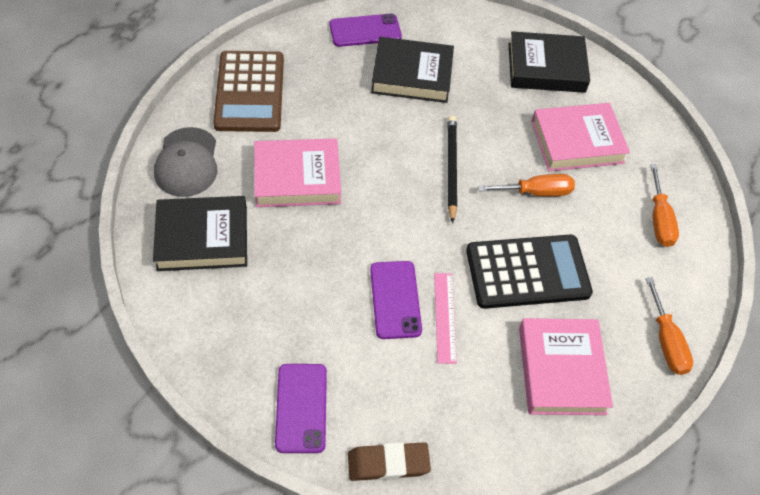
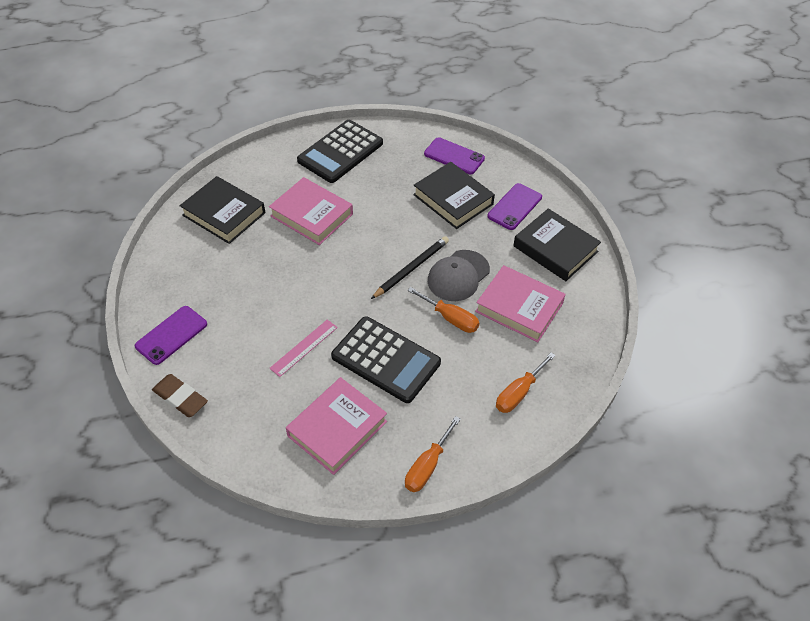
camera: 45 degrees right, 5 degrees down
(187, 162) = (261, 169): grey cap -> grey cap (458, 276)
(250, 92) = (340, 152): brown calculator -> black calculator
(395, 299) = (287, 317): purple phone -> purple phone (514, 207)

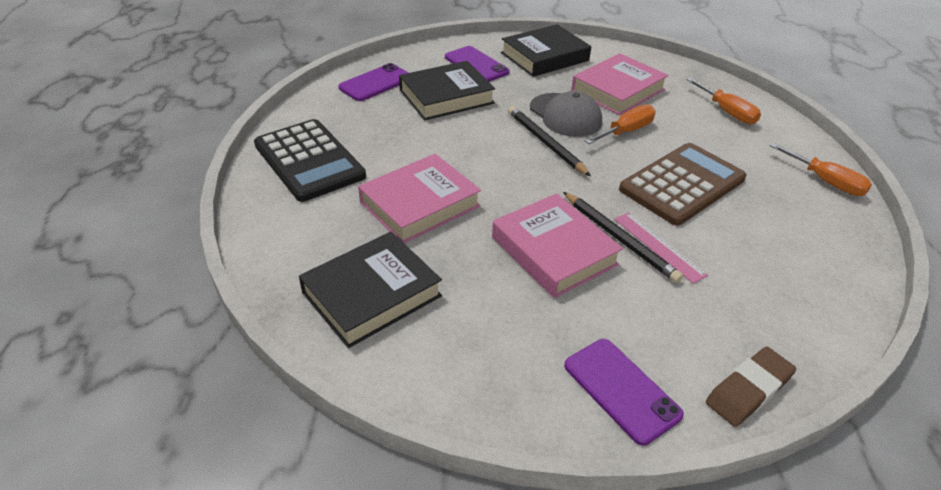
camera: 75 degrees left, 10 degrees down
(306, 324) = (619, 238): none -> black pencil
(337, 428) = (785, 237): pink book -> pink book (553, 251)
(386, 360) = (682, 184): black calculator -> brown calculator

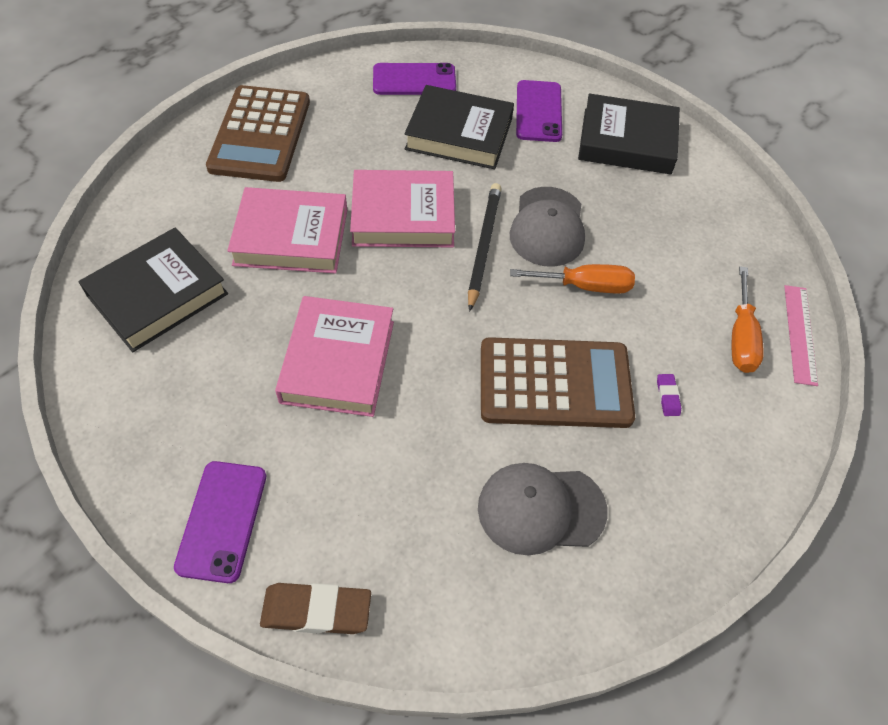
camera: 40 degrees right, 15 degrees up
(309, 160) = (260, 134): black calculator -> brown calculator
(371, 294) = (157, 295): black book -> black book turned 45 degrees counterclockwise
(617, 90) = (649, 231): pink book -> pink book (403, 215)
(619, 238) = (410, 393): black pencil -> none
(659, 246) = (435, 427): pink ruler -> pink ruler (800, 334)
(738, 156) = (667, 396): none -> purple eraser
(767, 246) = (540, 509): none -> grey cap
(826, 181) = (725, 496): orange screwdriver -> none

